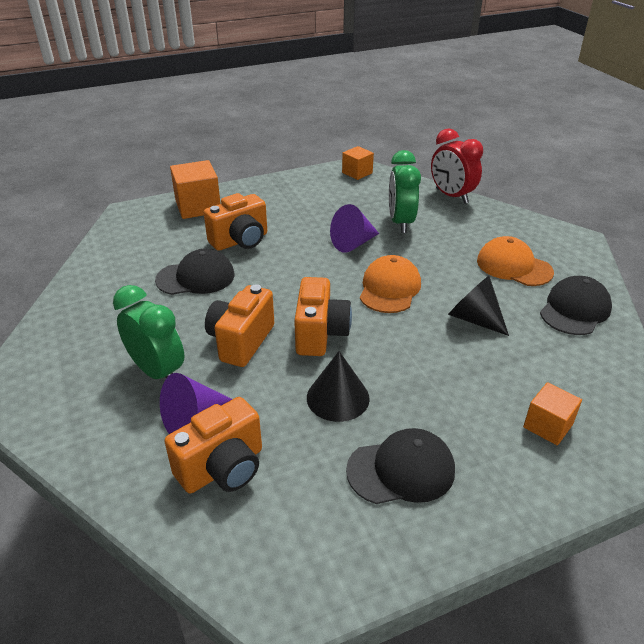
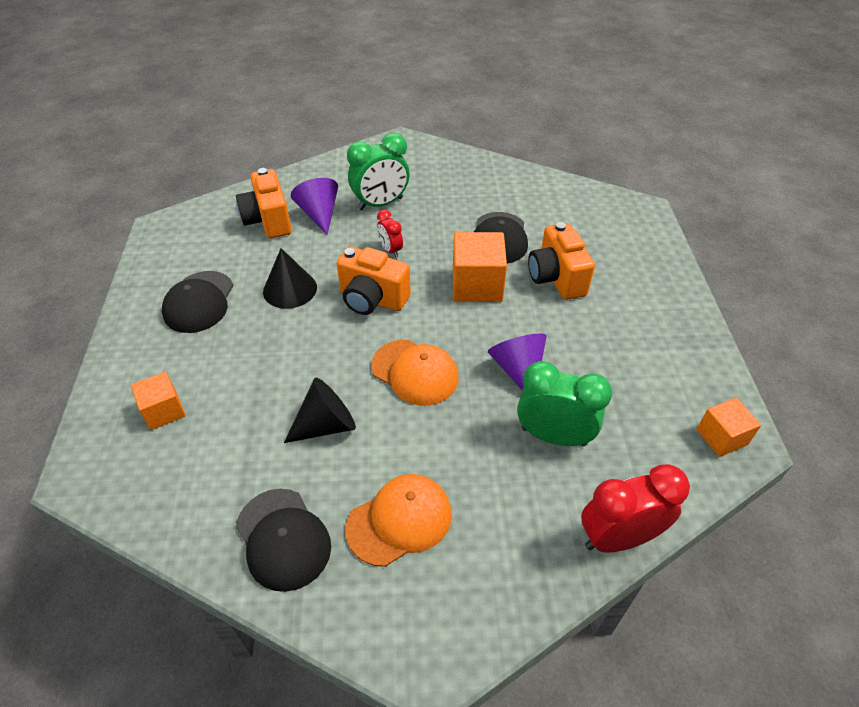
camera: 110 degrees right, 10 degrees up
(198, 206) = (644, 258): orange cube -> orange cube (477, 285)
(241, 341) = (390, 250): orange camera -> red clock

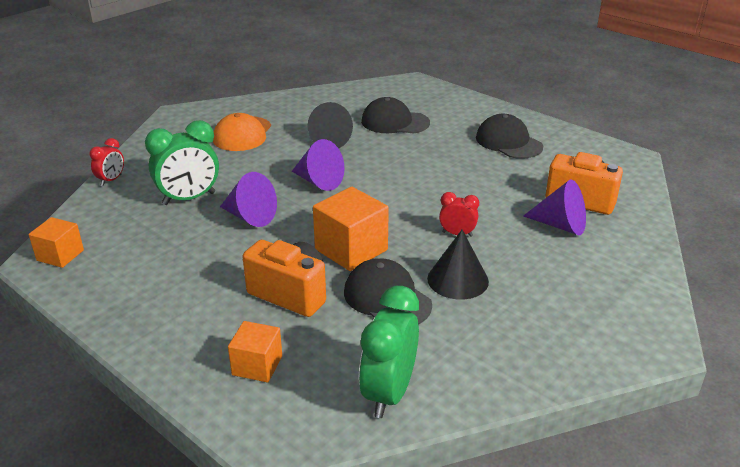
camera: 135 degrees right, 15 degrees down
(163, 411) = (424, 107): orange cube -> orange cube (257, 365)
(283, 539) = (291, 108): black cap -> black cap (395, 122)
(290, 289) = (473, 175): black cone -> black cone (457, 280)
(372, 299) = (411, 199): orange camera -> none
(380, 204) = (536, 263): green clock -> green clock (389, 393)
(415, 372) = (318, 181): orange cap -> purple cone
(618, 538) = (111, 180): red clock -> red clock, size x0.54

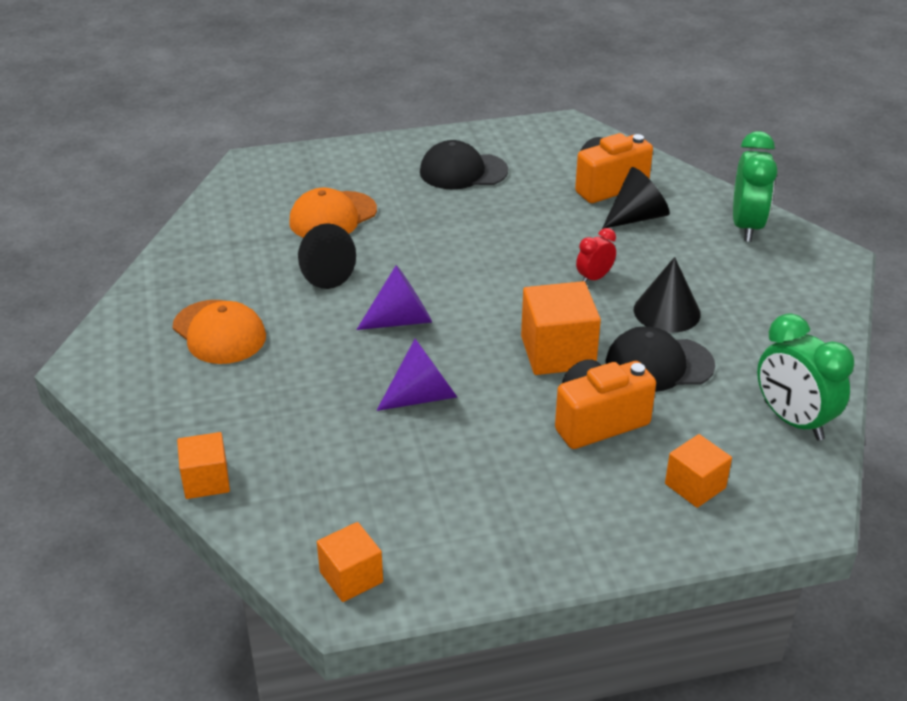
camera: 55 degrees left, 5 degrees up
(111, 180) = (206, 480): red clock -> orange cube
(189, 199) = (331, 428): green clock -> green clock (746, 226)
(395, 122) = (333, 216): black cap -> orange cap
(560, 225) = (637, 217): purple cone -> black cone

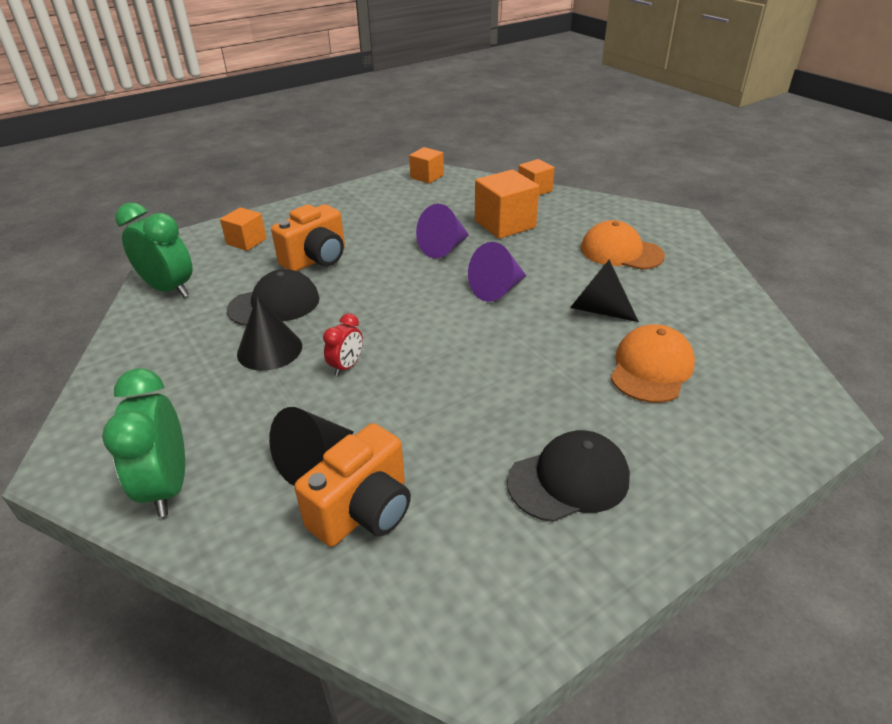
camera: 160 degrees right, 0 degrees up
(557, 352) = (359, 295): orange cube -> orange cube (505, 224)

